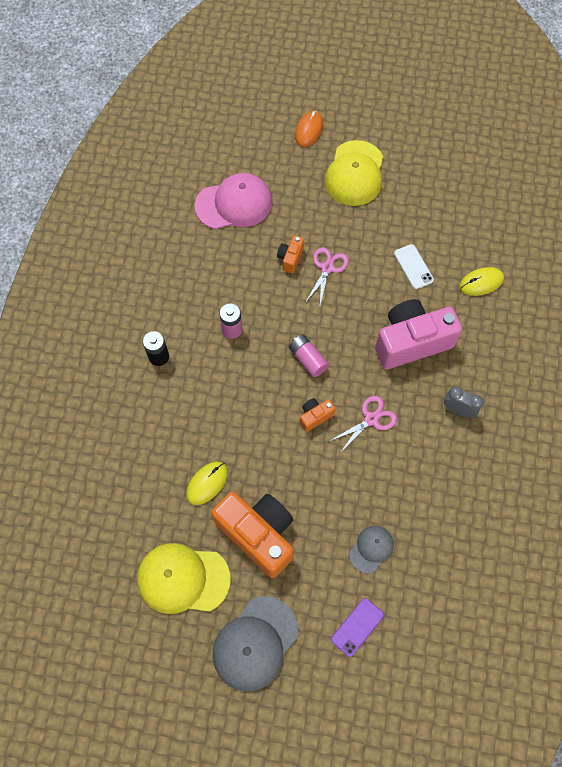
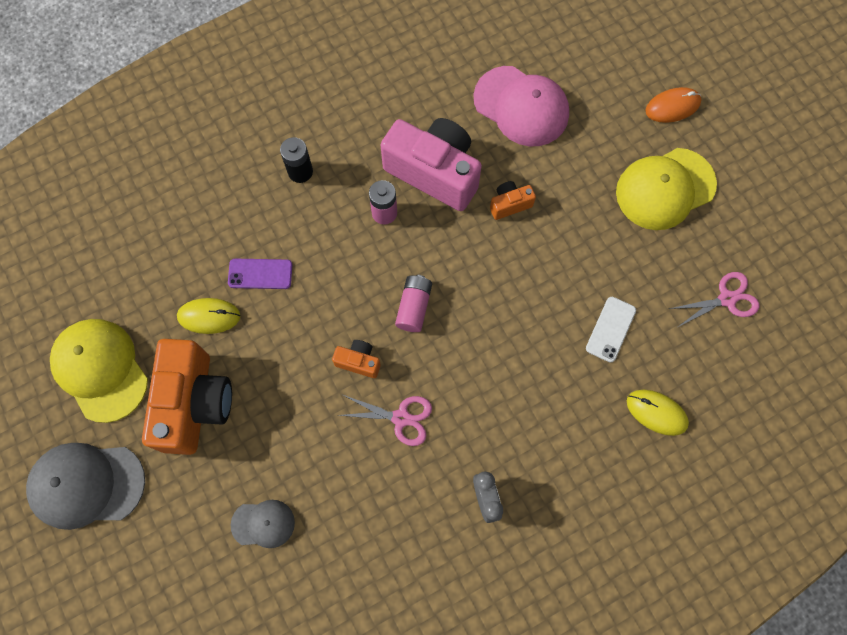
camera: 50 degrees right, 5 degrees up
(327, 268) = (530, 247): pink scissors -> pink scissors (726, 299)
(357, 627) = (173, 570): purple phone -> purple phone (260, 274)
(411, 342) = (521, 393): pink camera -> pink camera (434, 172)

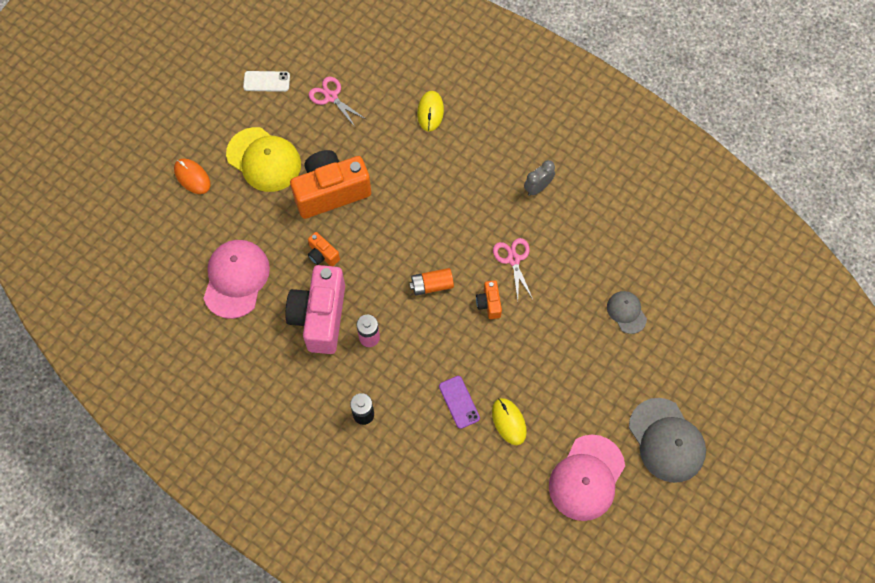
camera: 115 degrees left, 5 degrees down
(100, 370) = (586, 478): yellow cap -> pink cap
(195, 403) = (574, 398): orange camera -> orange camera (331, 192)
(414, 307) = (432, 285): pink battery -> orange battery
(610, 329) = (386, 157): white phone -> white phone (266, 81)

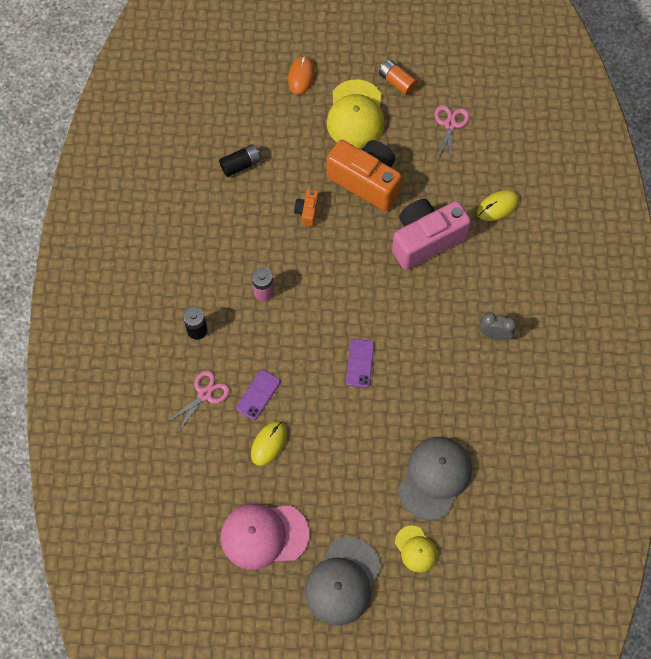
camera: 55 degrees right, 0 degrees up
(236, 279) = (240, 165): pink cap -> black battery
(266, 81) = (425, 69): white phone -> none
(320, 317) = (254, 245): pink camera -> pink camera (425, 240)
(432, 285) = (343, 309): orange battery -> orange battery (397, 82)
(489, 303) = (360, 363): orange camera -> purple phone
(513, 259) = (413, 357): pink scissors -> pink scissors (205, 394)
(626, 312) = (435, 478): grey cap -> grey cap, size x1.83
(676, 366) = (416, 549): none -> yellow cap

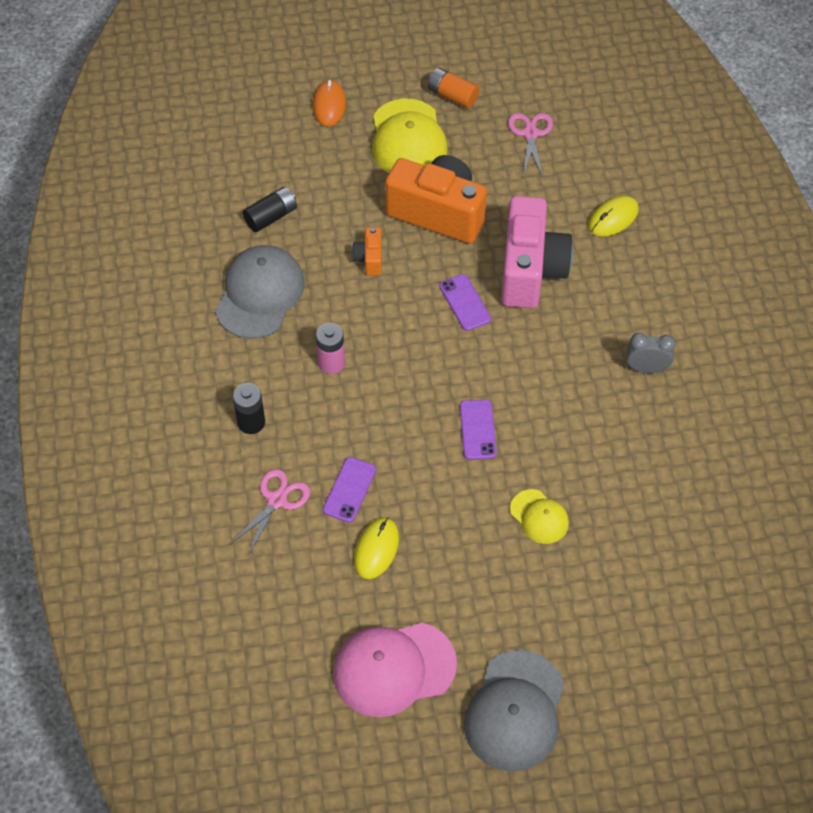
camera: 10 degrees left, 10 degrees down
(371, 259) = (465, 302): none -> purple phone
(416, 549) = (605, 652): yellow cap -> yellow cap (539, 517)
(425, 240) = (530, 270): pink camera -> pink camera turned 135 degrees clockwise
(435, 478) = (609, 556): grey cap -> grey cap (260, 294)

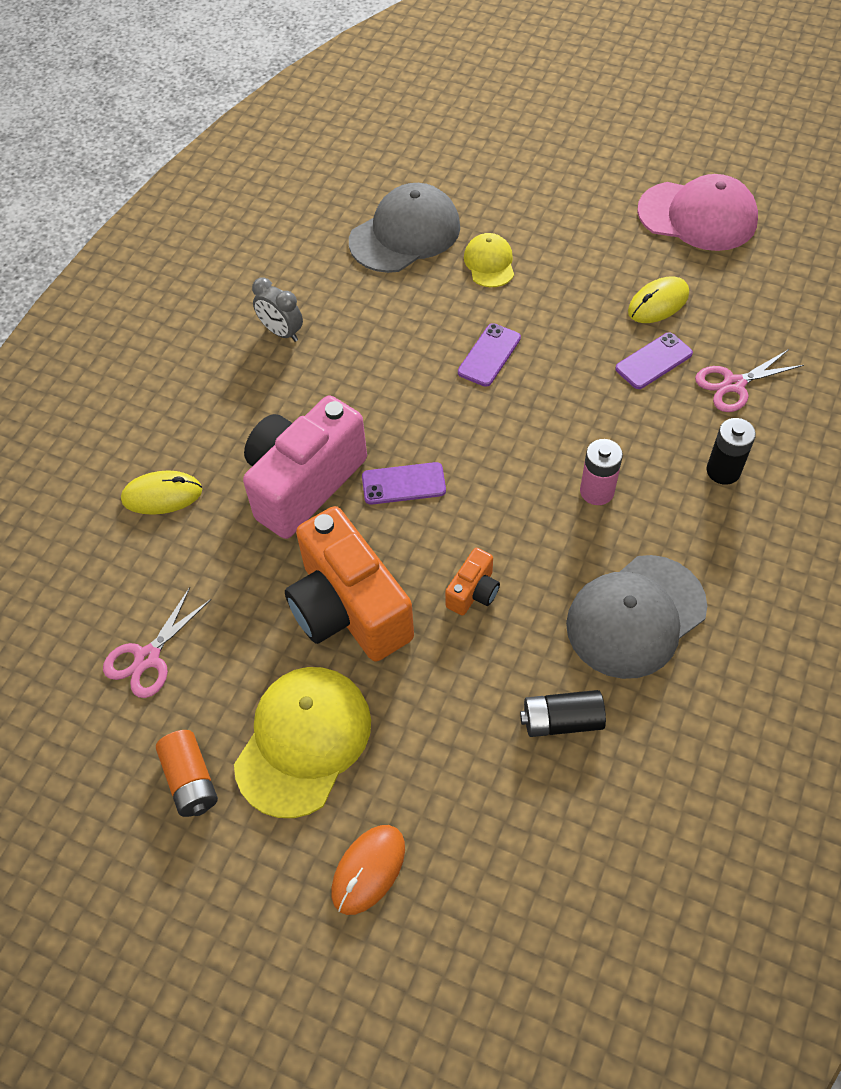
camera: 145 degrees left, 0 degrees up
(465, 302) = (403, 484): purple phone -> purple phone turned 75 degrees clockwise
(515, 711) = (614, 153): grey cap -> grey cap (405, 234)

